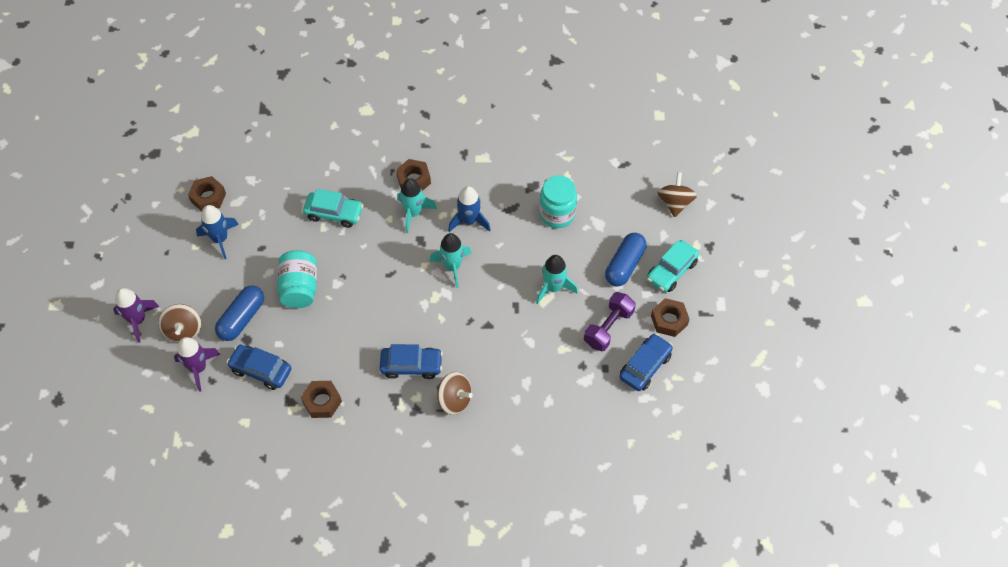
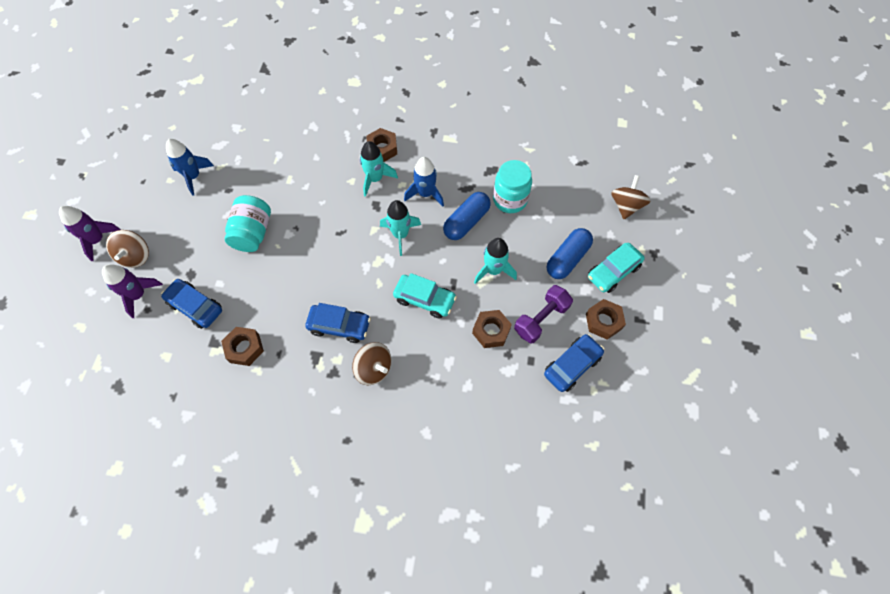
camera: 10 degrees right, 5 degrees up
(208, 197) = (194, 138): brown nut -> brown nut (491, 331)
(242, 318) = (192, 253): blue capsule -> blue capsule (466, 222)
(334, 213) = (302, 168): turquoise car -> turquoise car (425, 299)

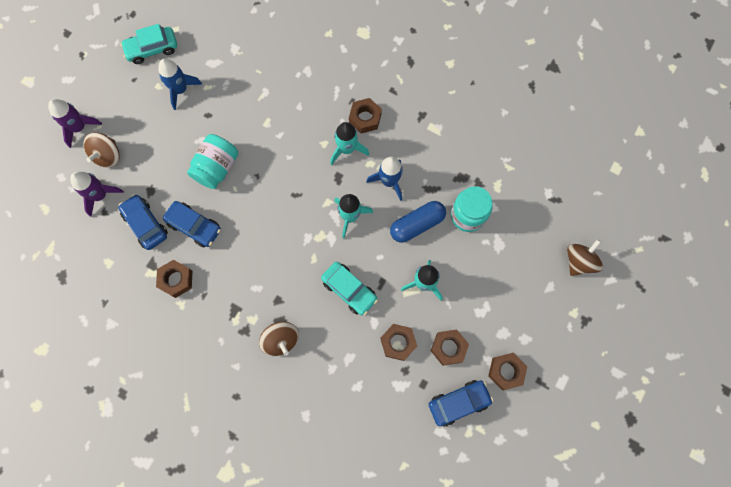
camera: 20 degrees right, 10 degrees up
(339, 326) = (264, 288): blue car -> blue car (194, 226)
(541, 319) = (448, 348): purple dumbbell -> brown nut
(567, 259) = (498, 297): blue capsule -> none
(613, 272) = (536, 325): turquoise car -> turquoise car (152, 49)

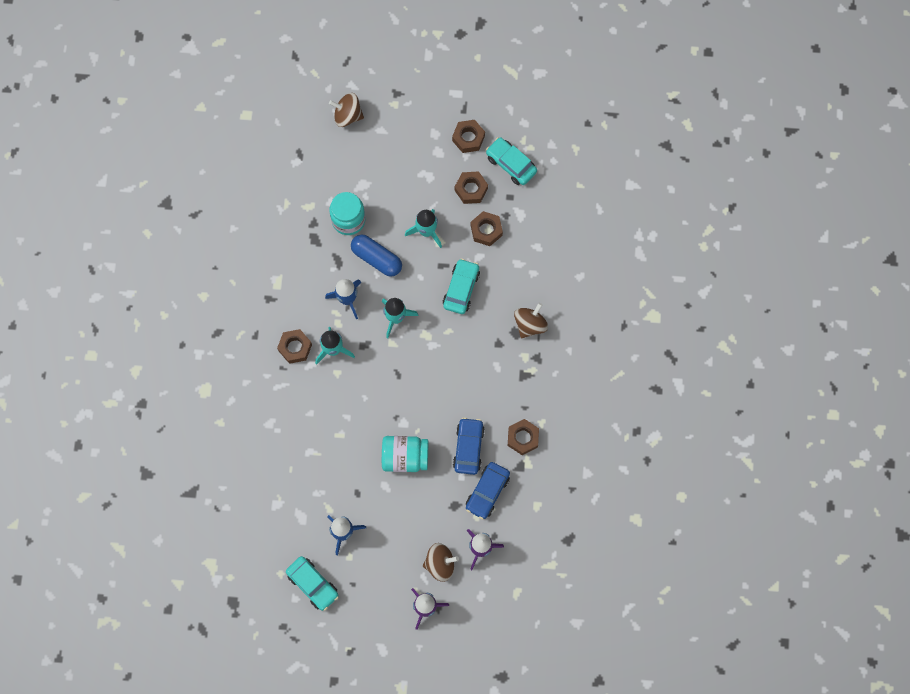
camera: 115 degrees left, 0 degrees up
(458, 402) = (511, 164): blue car -> turquoise car

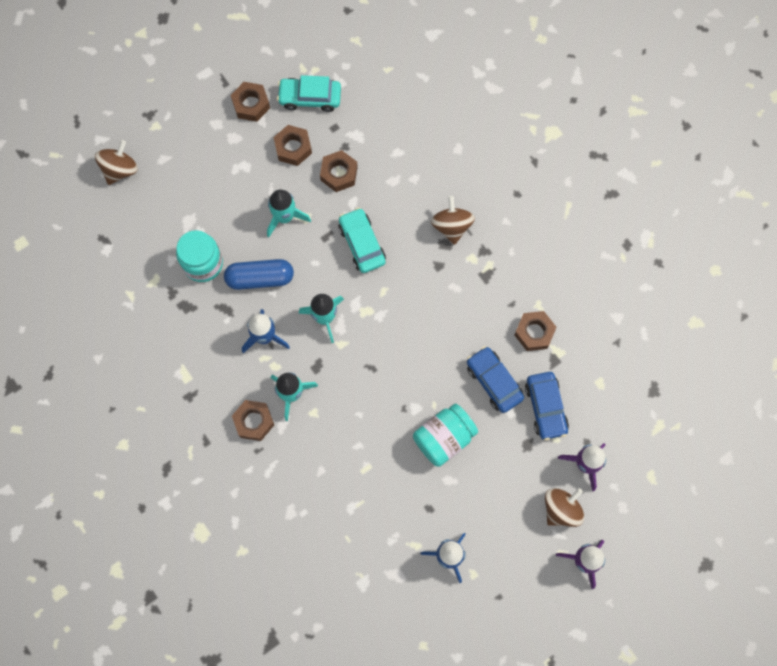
camera: 40 degrees left, 0 degrees up
(313, 584) = (462, 629): turquoise car -> none
(347, 115) = (120, 169): brown spinning top -> brown spinning top turned 150 degrees clockwise

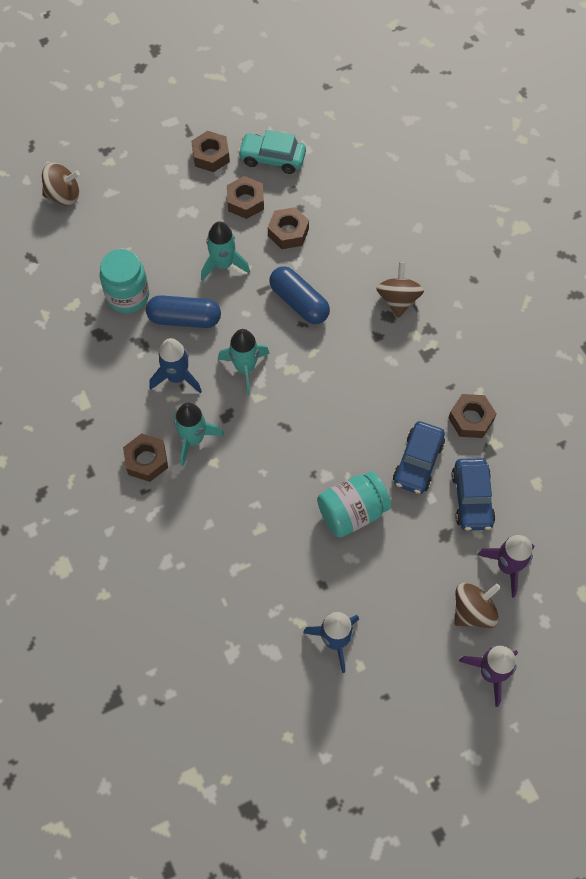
camera: 10 degrees right, 10 degrees down
(120, 169) = (63, 195): brown spinning top -> brown spinning top turned 45 degrees clockwise
(362, 244) = (299, 302): turquoise car -> blue capsule
(494, 382) = (418, 462): blue car -> blue car turned 135 degrees counterclockwise

